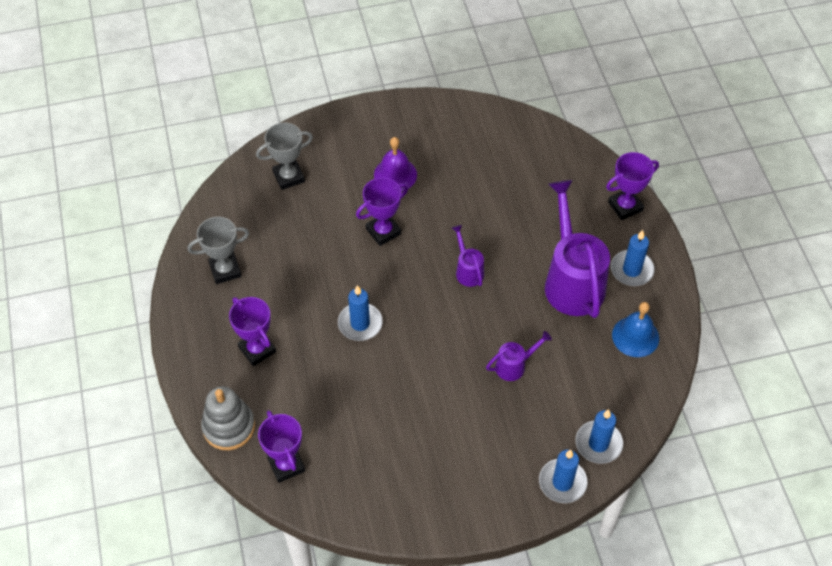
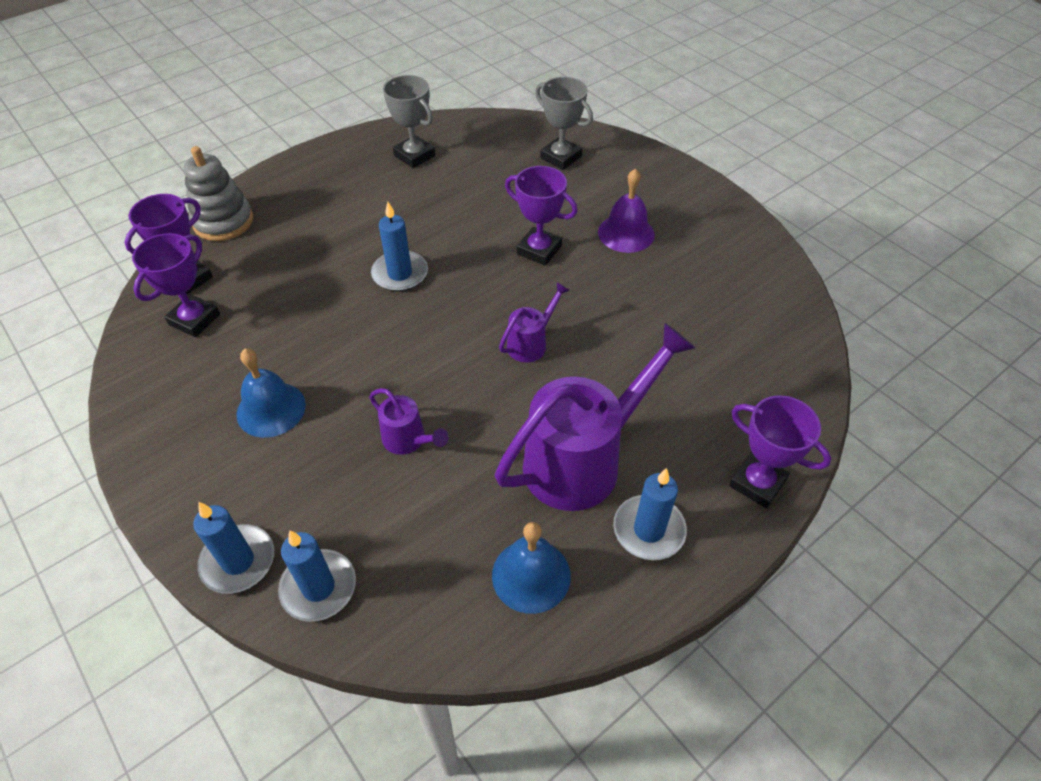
camera: 65 degrees right, 5 degrees down
(257, 349) = (327, 209): purple trophy -> purple trophy (194, 319)
(450, 437) = (271, 409): none -> blue bell

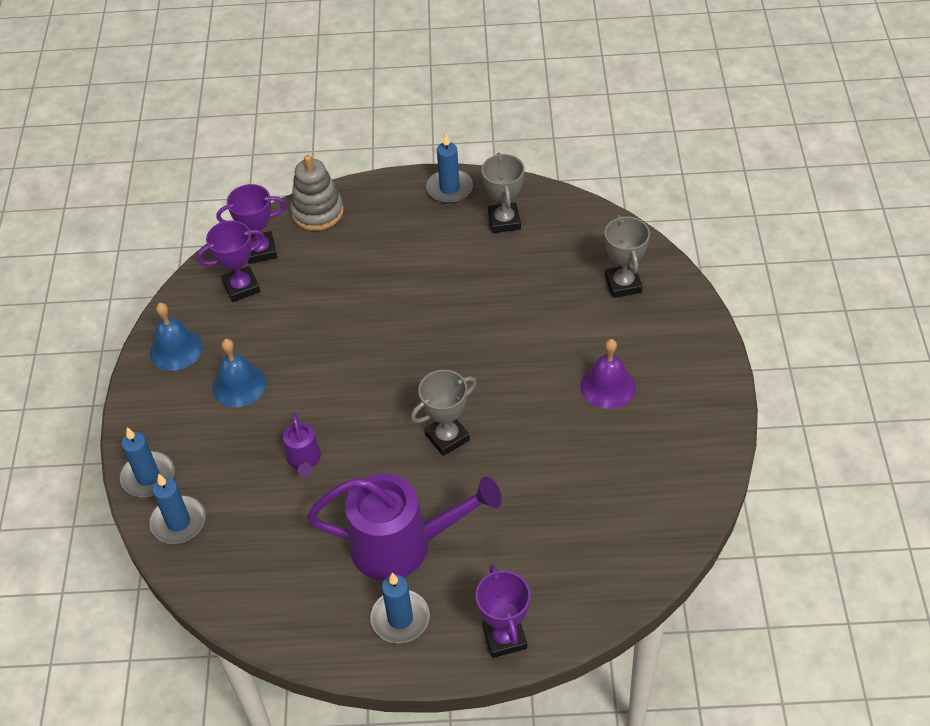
camera: 40 degrees right, 0 degrees up
(400, 274) = (404, 326): blue candle -> blue candle (449, 188)
(531, 343) = (447, 437): purple watering can -> grey trophy
(531, 575) = (302, 597): blue bell -> blue bell (176, 349)
(539, 250) = (524, 363): purple trophy -> none

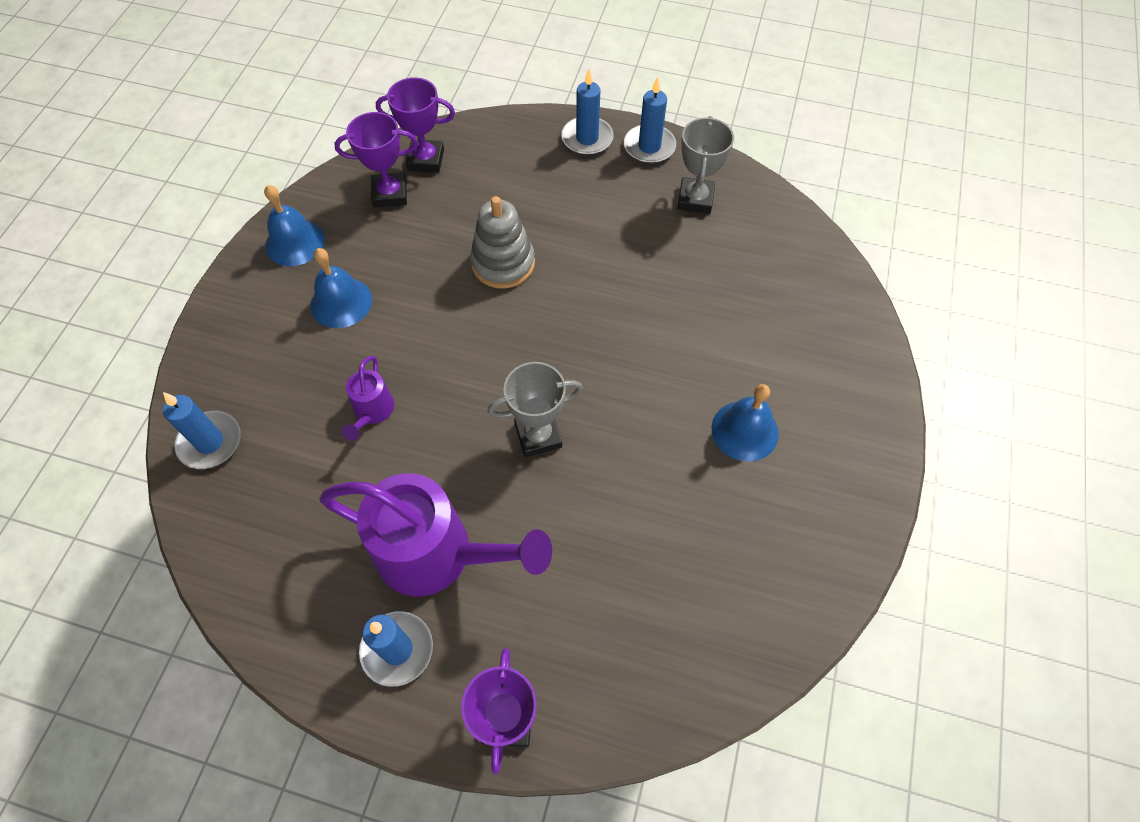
camera: 15 degrees right, 10 degrees up
(148, 477) = (203, 378): blue candle -> blue candle (587, 138)
(317, 212) = (501, 134): grey stacking toy -> grey stacking toy (503, 263)
(607, 386) = (745, 430): purple bell -> blue bell
(623, 284) = (804, 311): grey trophy -> none

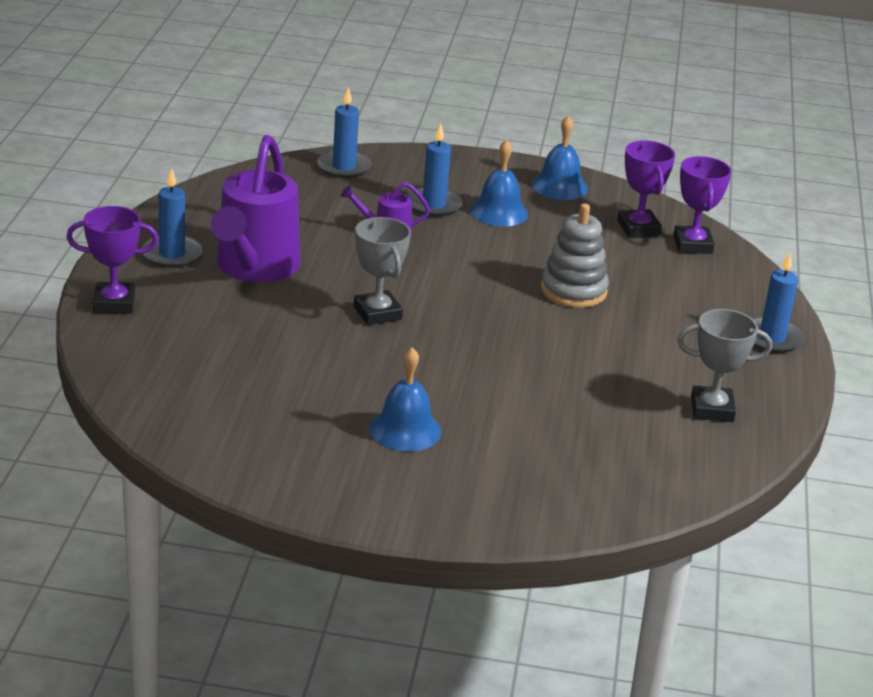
camera: 80 degrees right, 30 degrees down
(649, 147) = (780, 379): blue candle -> blue candle (434, 205)

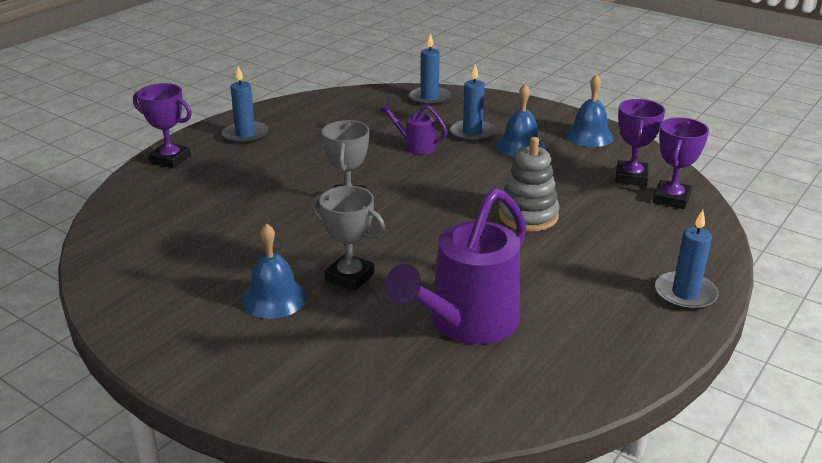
camera: 30 degrees right, 0 degrees up
(254, 268) = (292, 153): purple watering can -> purple watering can (466, 324)
(712, 409) = (568, 347): grey trophy -> grey trophy (350, 277)

